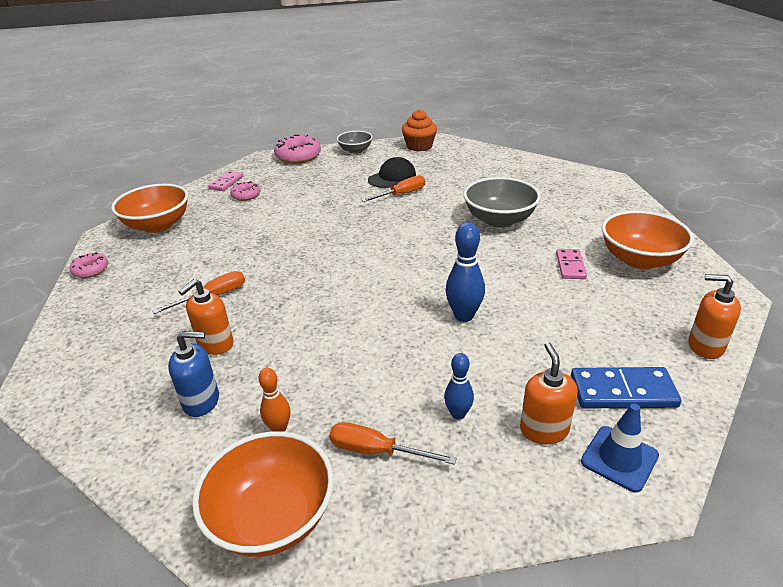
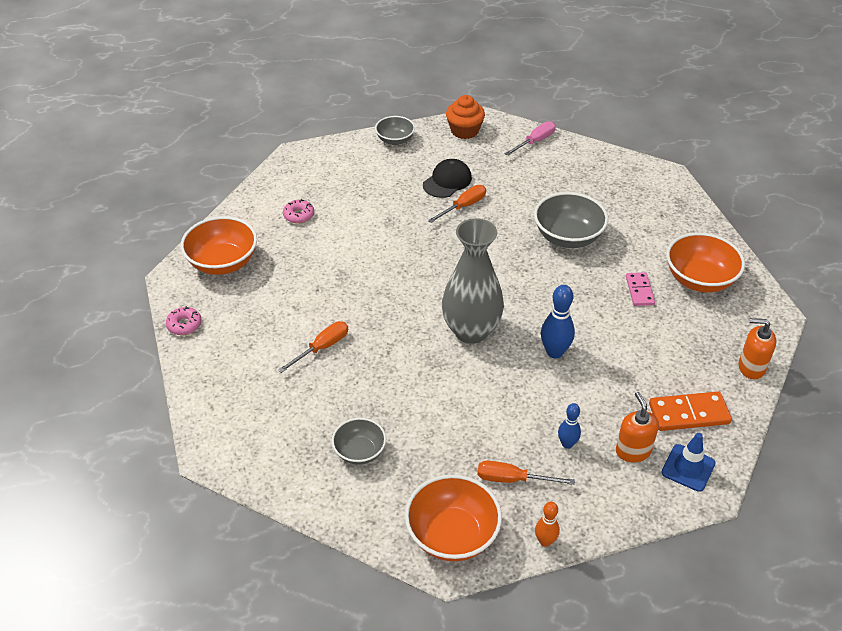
camera: 10 degrees left, 10 degrees up
(201, 401) = (359, 451): blue soap dispenser -> grey bowl
(215, 344) = (347, 398): orange soap dispenser -> none
(226, 182) = (269, 197): pink domino -> none
(279, 428) = (432, 469): orange bowling pin -> orange bowling pin (545, 541)
(298, 156) = (333, 152): pink donut -> none
(376, 291) = (471, 331): none -> grey vase
(482, 154) = (535, 141): none -> pink screwdriver
(622, 391) = (689, 414): blue domino -> orange domino

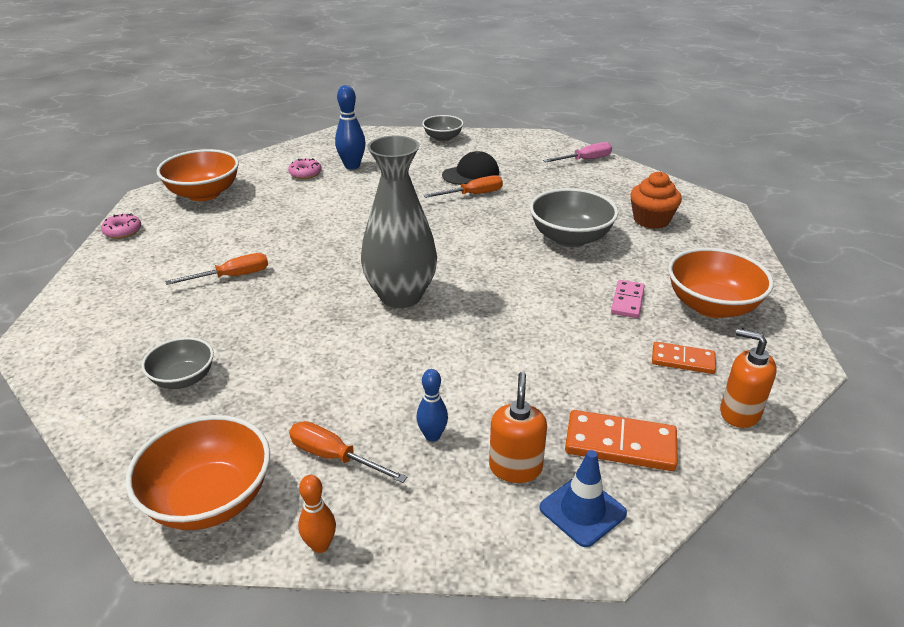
camera: 20 degrees right, 10 degrees down
(464, 131) = (517, 142): orange cupcake -> orange cupcake (651, 220)
(554, 352) = (483, 337): blue bowling pin -> blue bowling pin (352, 166)
(699, 334) = (682, 360): none -> orange domino

